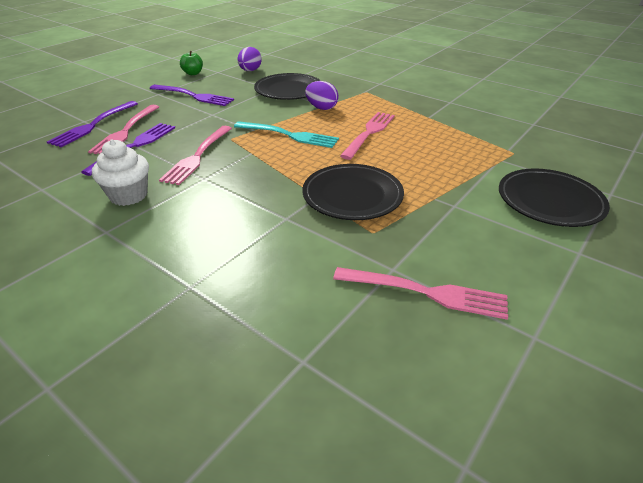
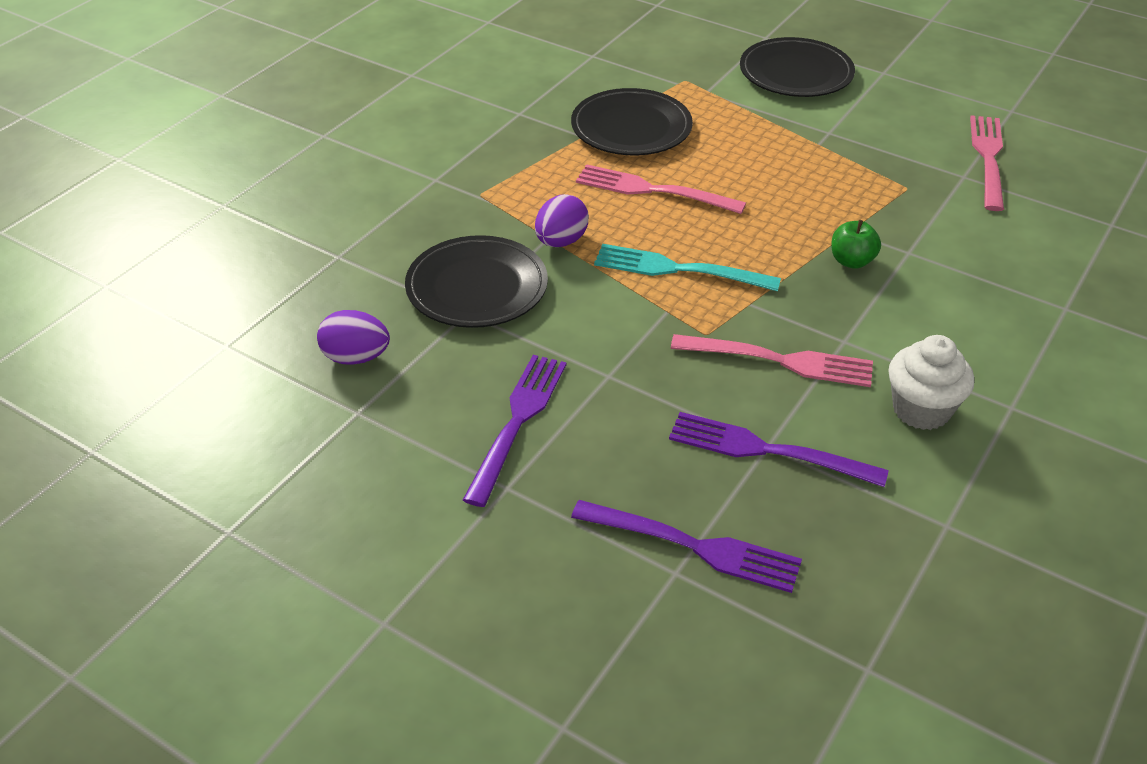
camera: 95 degrees left, 5 degrees up
(126, 131) = (710, 483): pink fork -> none
(193, 73) = (369, 455): green apple -> green apple (851, 261)
(289, 135) = (678, 269): turquoise fork -> turquoise fork turned 90 degrees counterclockwise
(352, 195) = (837, 203): black plate -> black plate (631, 128)

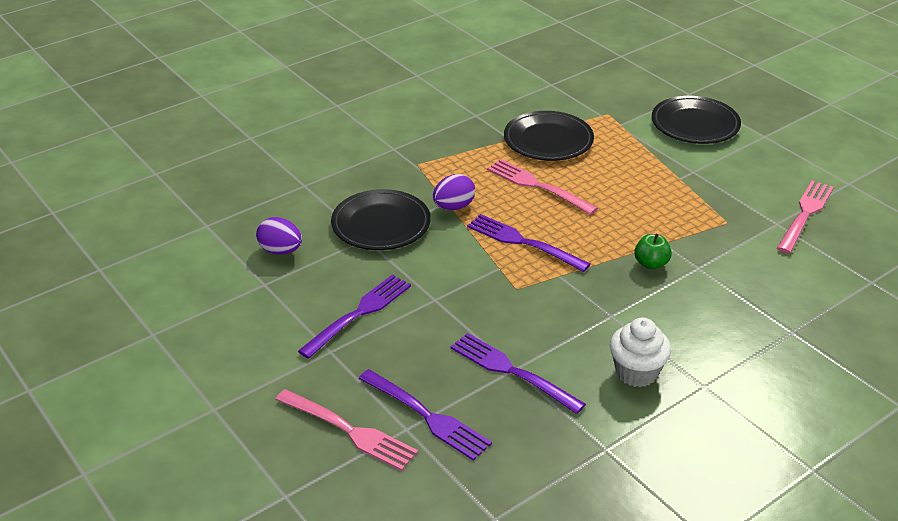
camera: 20 degrees right, 5 degrees down
(678, 269) = (523, 242): turquoise fork -> purple fork
(779, 361) = (556, 317): pink fork -> pink fork (349, 431)

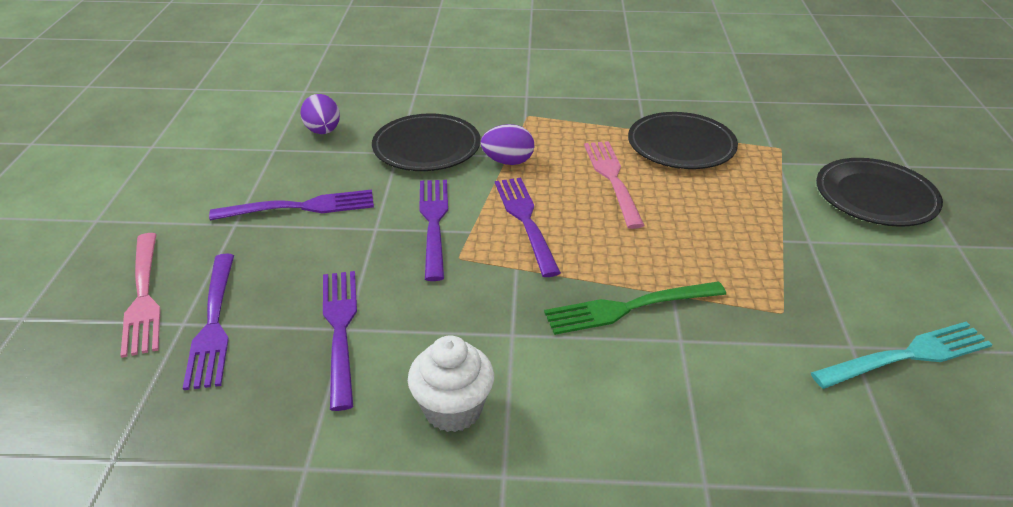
camera: 40 degrees right, 0 degrees up
(468, 275) = (434, 223): none -> purple fork
(651, 264) = (629, 308): green apple -> green fork
(805, 214) = (907, 356): pink fork -> turquoise fork

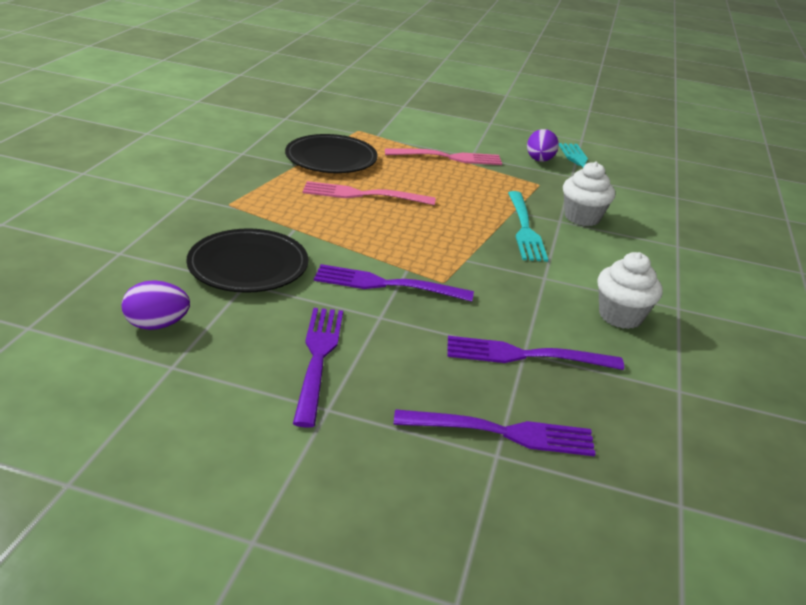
camera: 80 degrees left, 5 degrees down
(143, 296) = (444, 487): pink fork -> pink fork (448, 157)
(508, 161) = (306, 230): purple egg -> purple egg (539, 160)
(525, 221) = (404, 242): purple fork -> none
(629, 308) = (525, 228): green fork -> turquoise fork
(710, 363) = (582, 217): none -> white cupcake
(875, 197) = (433, 124): black plate -> none

